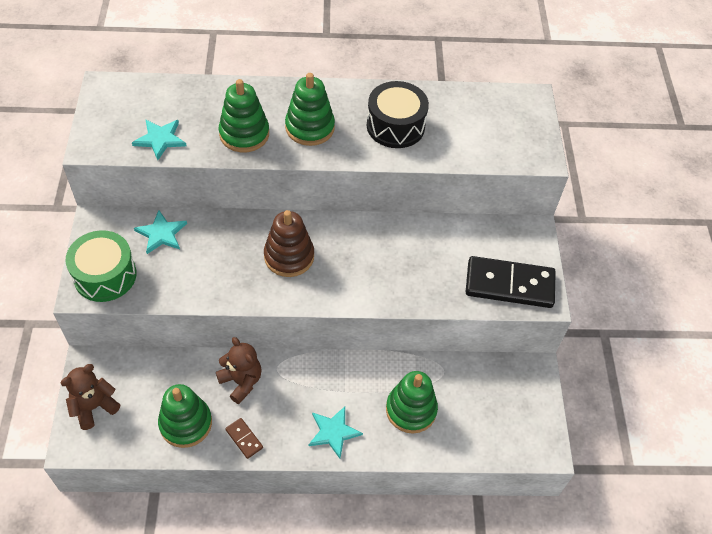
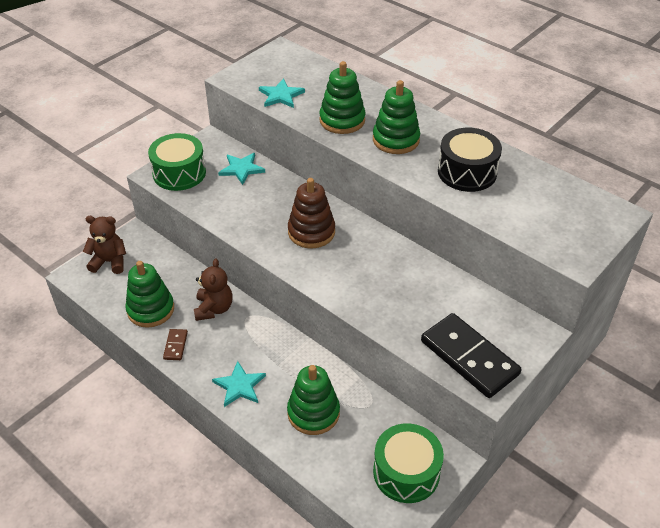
camera: 45 degrees right, 10 degrees down
(516, 404) = (406, 472): none -> green drum

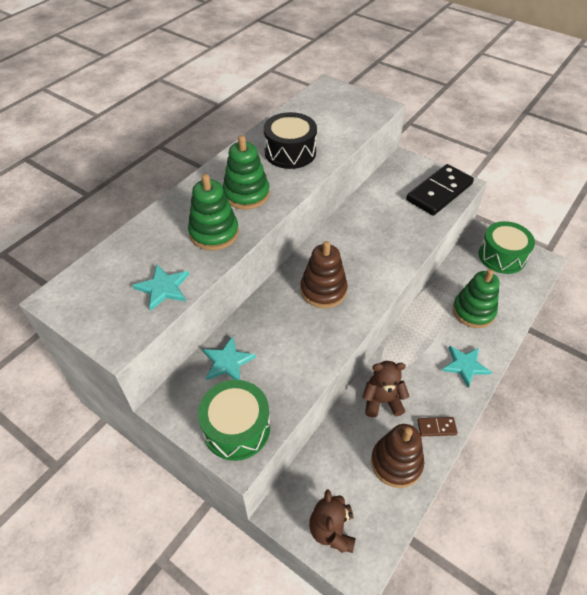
camera: 95 degrees left, 5 degrees up
(150, 309) = (396, 463): green stacking toy -> brown stacking toy

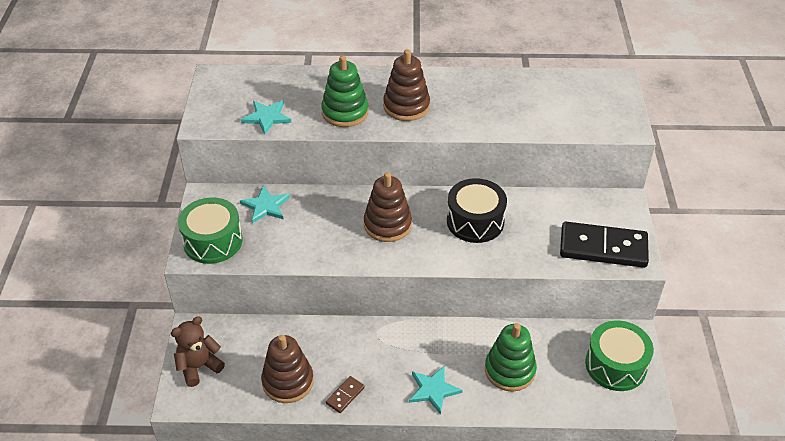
camera: 55 degrees right, 5 degrees down
(246, 194) = (406, 106): green stacking toy -> brown stacking toy
(290, 152) = (487, 104): black drum -> black drum (475, 221)
(382, 401) = (341, 345): brown teddy bear -> none
(436, 427) = (345, 395): brown domino -> brown domino turned 75 degrees clockwise

